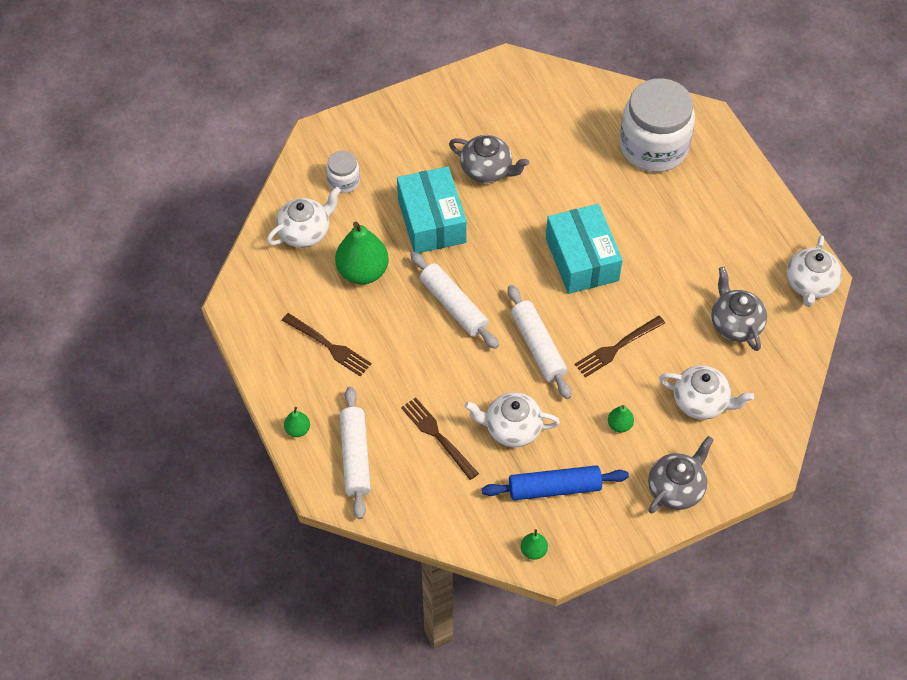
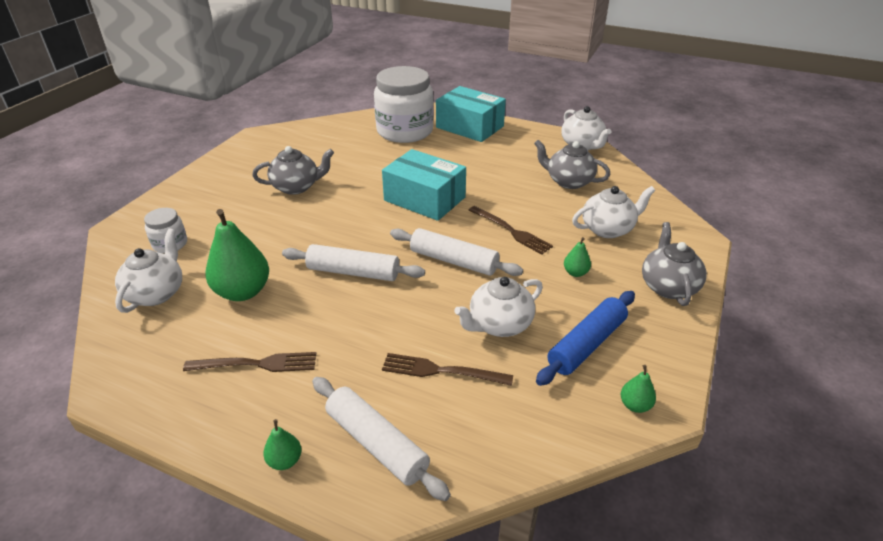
camera: 40 degrees left, 20 degrees down
(431, 221) = (278, 232): turquoise box -> turquoise box (469, 127)
(616, 348) = (512, 231): brown fork -> brown fork turned 60 degrees counterclockwise

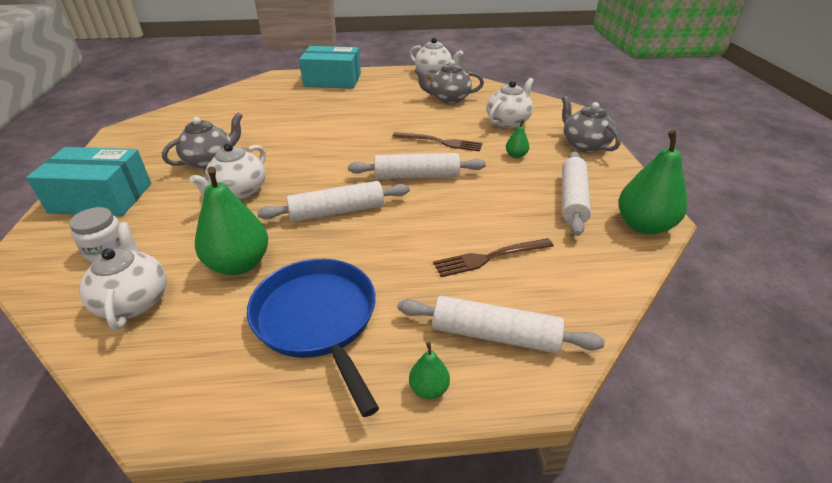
camera: 30 degrees left, 0 degrees up
(257, 364) = (317, 319): brown fork -> blue pan
(405, 131) = (277, 95): white jar -> none
(424, 199) = (346, 139): turquoise box -> turquoise box (101, 198)
(499, 324) = (498, 208): white teapot -> white teapot (238, 192)
(586, 344) = (572, 199): blue rolling pin -> white rolling pin
(635, 405) = (643, 226): green pear -> green pear, size x2.15

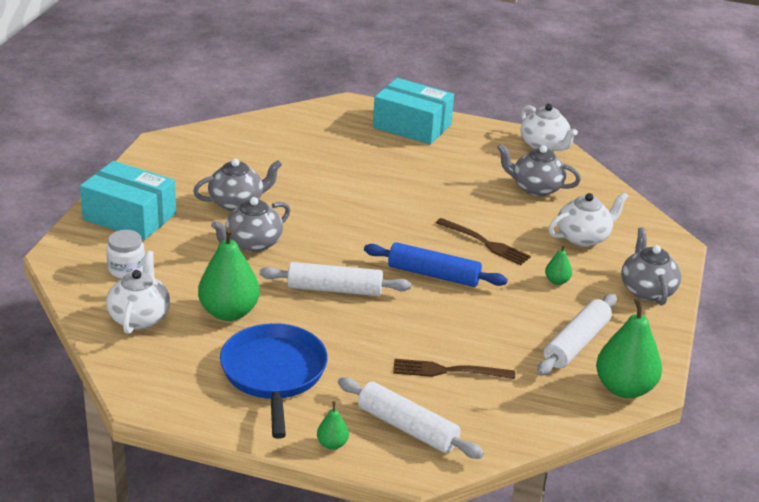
camera: 20 degrees right, 5 degrees down
(238, 192) = (252, 244): white teapot -> grey teapot
(416, 176) = (433, 275): white rolling pin -> blue rolling pin

